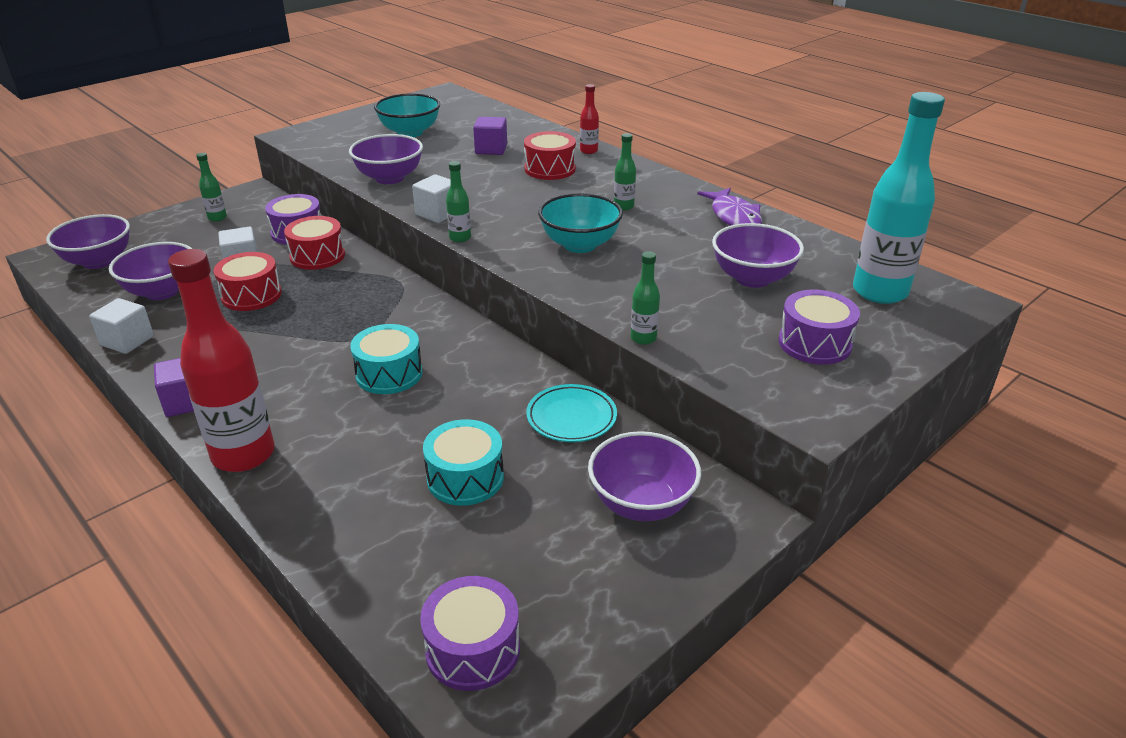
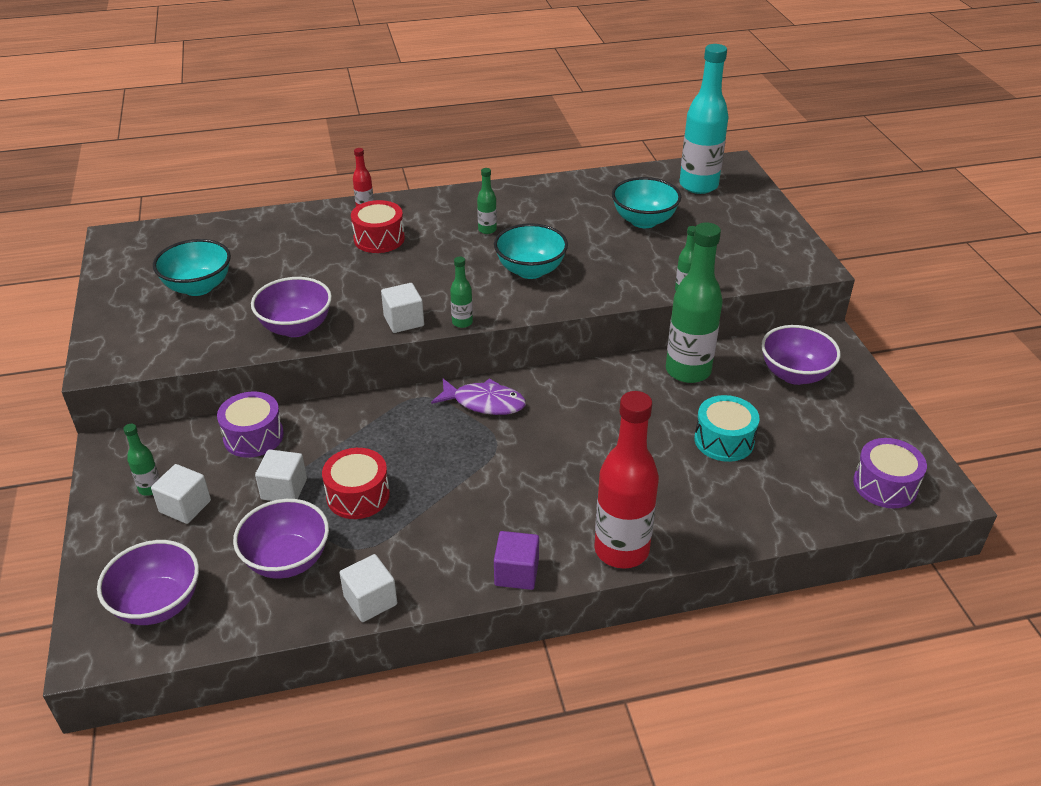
camera: 60 degrees left, 5 degrees up
(204, 235) = (185, 506): none -> white cube
(317, 256) = (320, 434): red drum -> none
(389, 374) = (566, 442): turquoise drum -> none
(491, 149) = (300, 254): purple cube -> none
(571, 417) = (688, 371): turquoise plate -> green bottle
(734, 216) = (551, 192): purple fish -> purple fish (484, 403)
(752, 278) = (644, 221): purple bowl -> turquoise bowl
(814, 343) = (738, 232): purple drum -> none

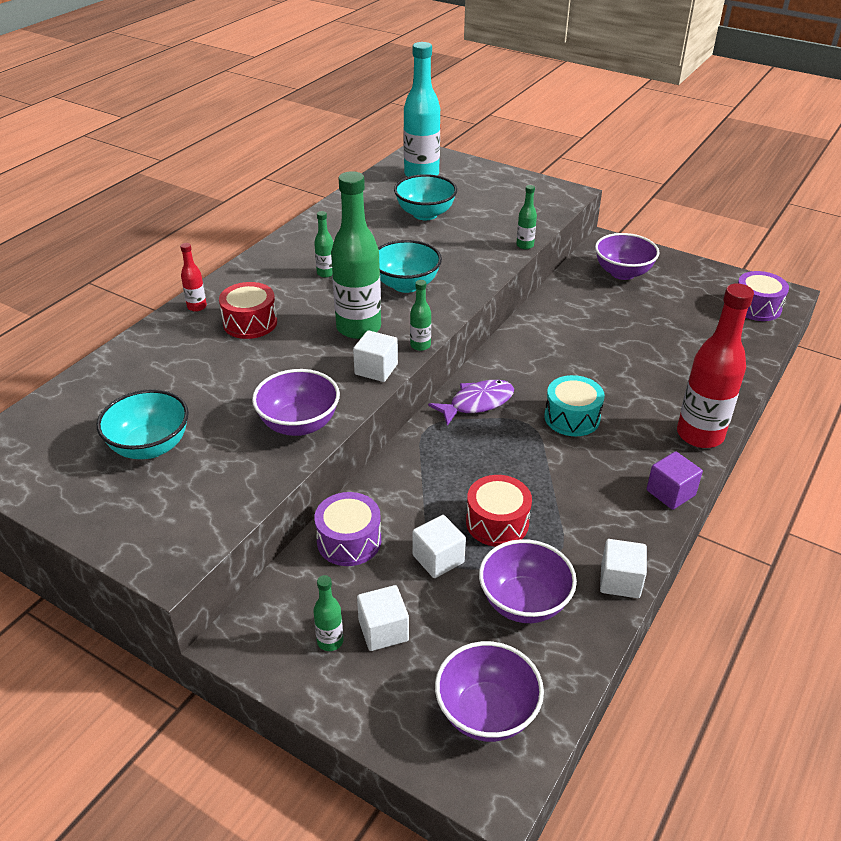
camera: 45 degrees left, 0 degrees up
(688, 371) = (564, 305): green bottle -> green bottle (358, 328)
(724, 440) = (648, 334): turquoise drum -> turquoise drum (572, 417)

